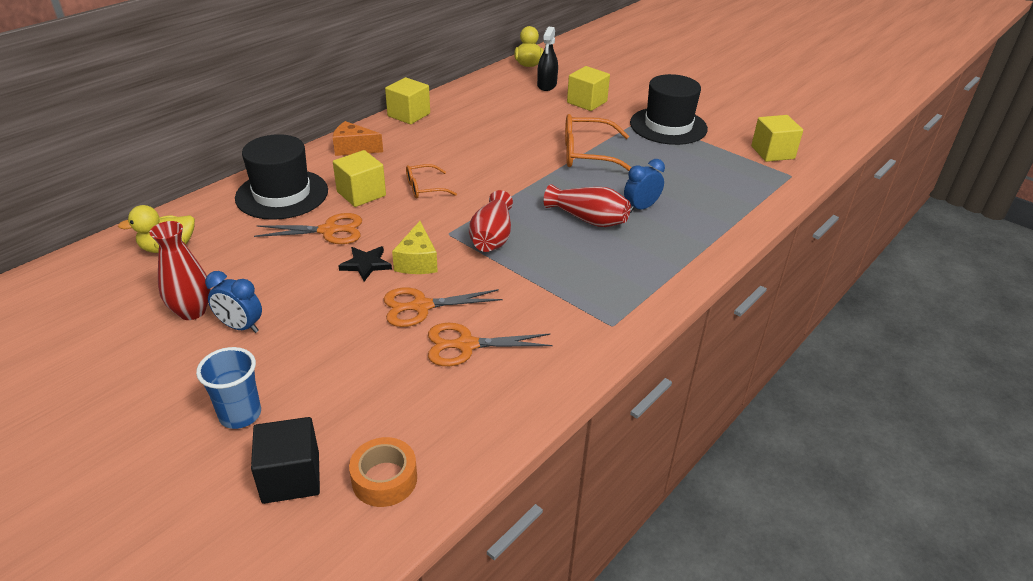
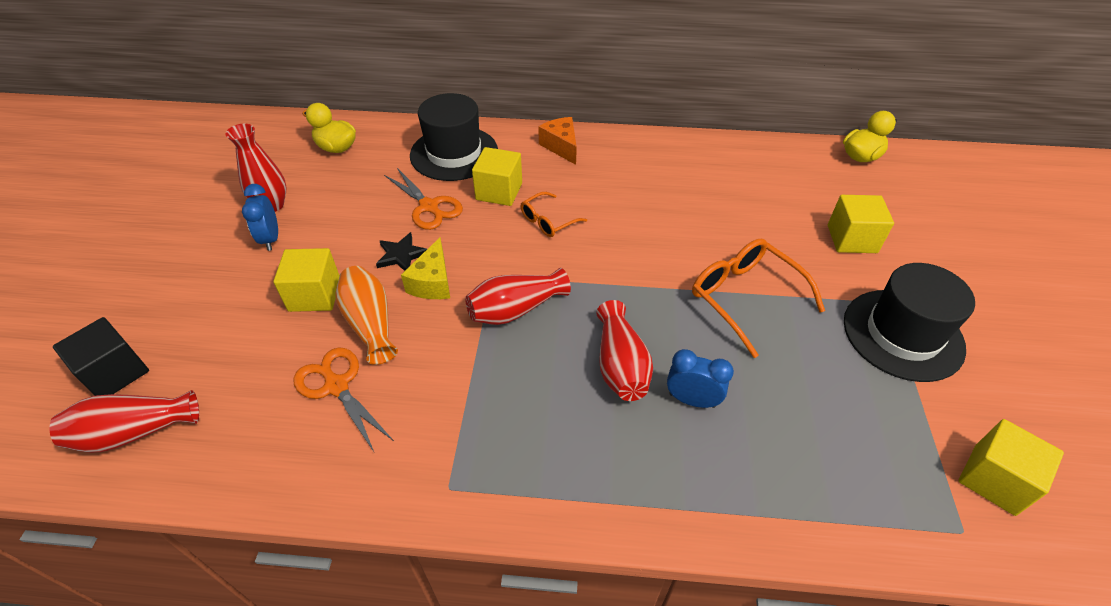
camera: 55 degrees right, 10 degrees up
(240, 415) = (171, 302): blue cup -> none
(384, 479) = (135, 432): orange tape -> red vase
(409, 115) = (654, 142): yellow cube -> yellow cube (315, 295)
(417, 261) = (432, 282): yellow cheese -> yellow cheese turned 45 degrees counterclockwise
(422, 306) = (370, 324): orange scissors -> orange vase
(424, 188) = (548, 221): orange glasses -> orange glasses turned 75 degrees counterclockwise
(547, 85) = (840, 192): black spray bottle -> none

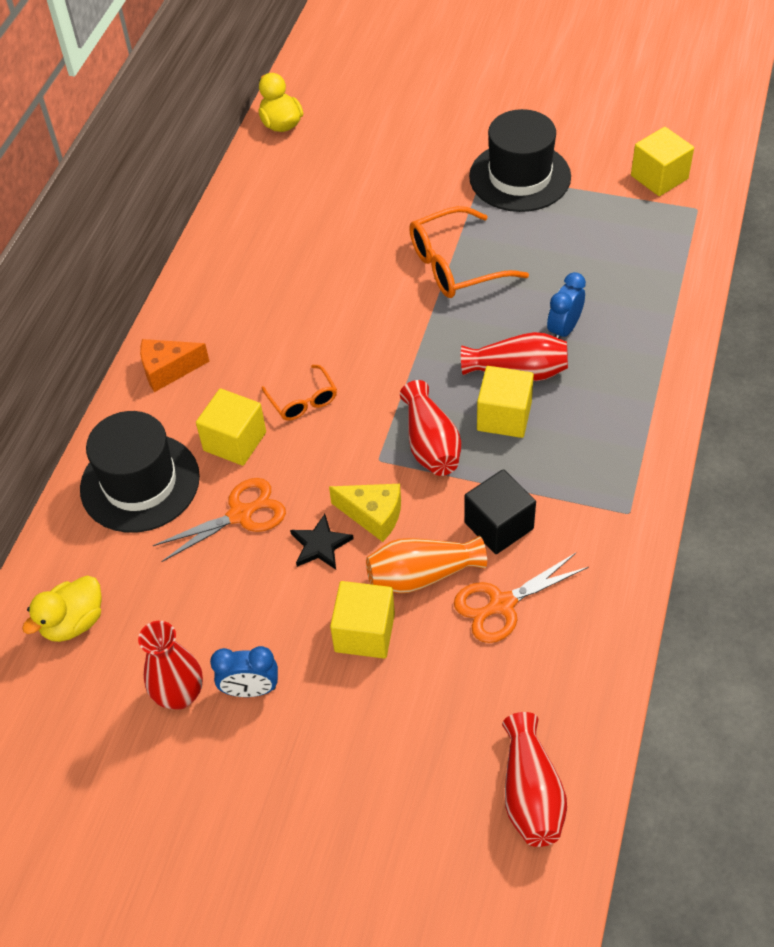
camera: 75 degrees left, 5 degrees up
(115, 373) = (443, 834): black cube -> black cube (499, 525)
(852, 239) = (399, 170): yellow cube -> yellow cube (504, 416)

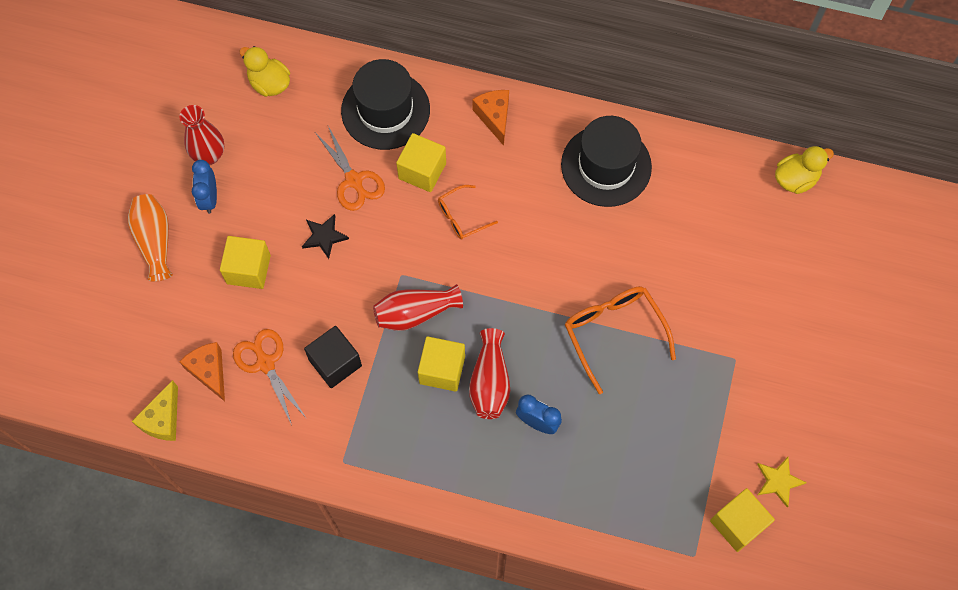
camera: 85 degrees right, 15 degrees up
(373, 515) = (349, 272): yellow cheese -> yellow cheese (163, 419)
(422, 575) = (294, 308): orange vase -> orange vase (154, 241)
(516, 672) = (209, 371): none -> orange cheese
(520, 177) = (732, 392): black hat -> black hat (606, 166)
(531, 793) = (118, 378): red vase -> none
(612, 148) = (778, 481): none -> yellow star

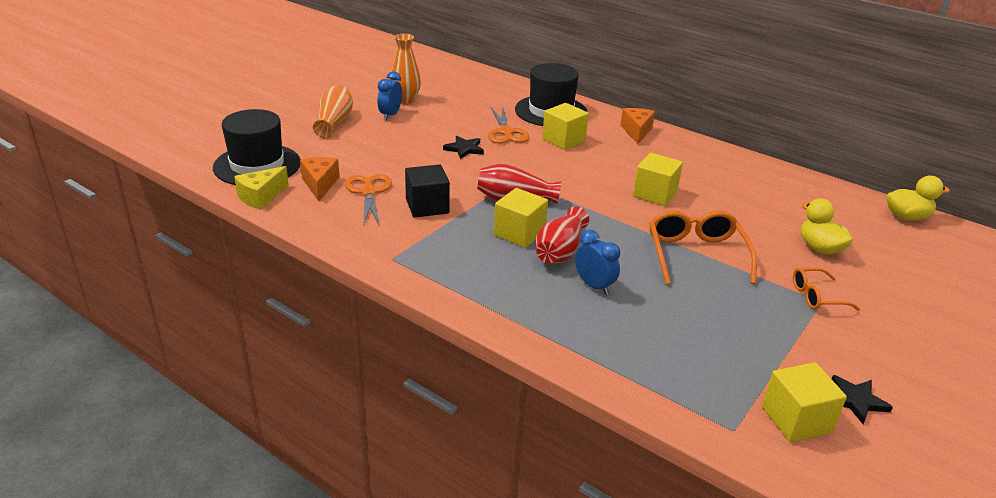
camera: 20 degrees right, 35 degrees down
(209, 155) = (405, 100): red vase -> orange vase
(248, 269) = (393, 149): yellow cube -> yellow cube (655, 194)
(269, 83) = (472, 85): yellow duck -> yellow duck (819, 248)
(461, 217) = (584, 166): orange glasses -> orange glasses (817, 296)
(606, 166) = (723, 171): black hat -> black hat (257, 165)
(778, 481) = (855, 400): yellow star -> black star

